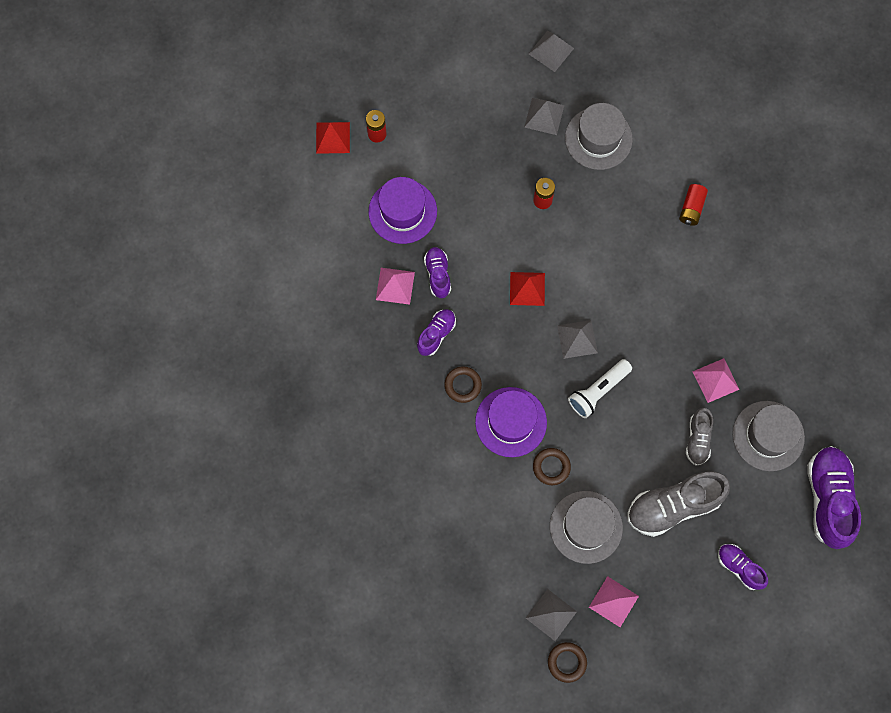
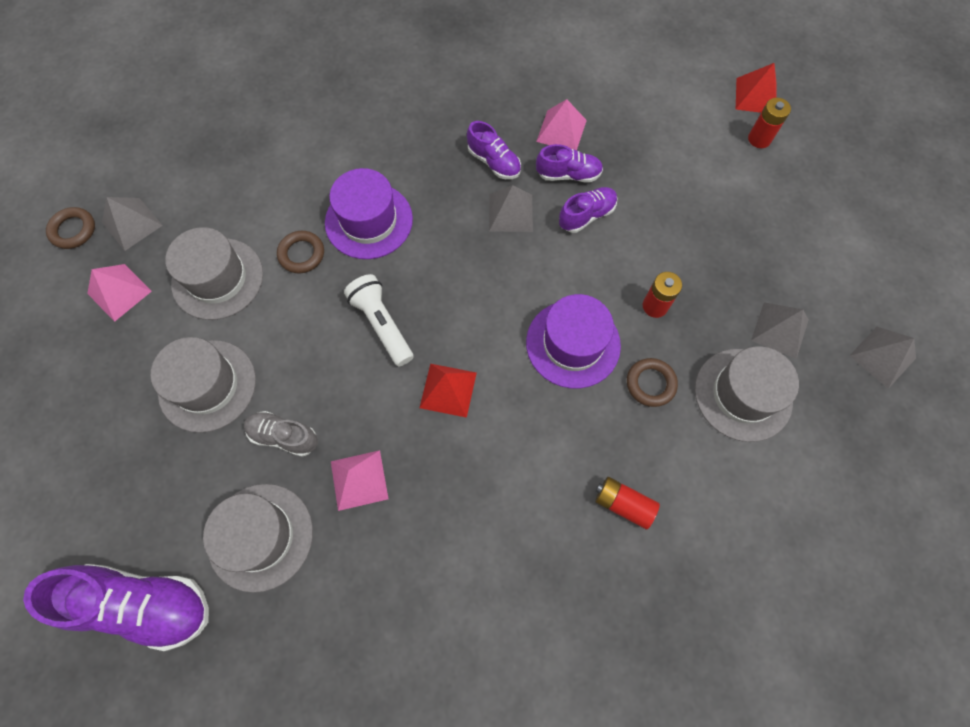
camera: 100 degrees right, 5 degrees down
(402, 211) = (654, 151): purple hat -> purple hat (573, 344)
(463, 385) = (426, 179): brown ring -> brown ring (650, 384)
(527, 288) = (534, 267): red pyramid -> red pyramid (448, 390)
(577, 339) = (456, 312): grey pyramid -> grey pyramid (510, 212)
(673, 506) = (207, 385): grey shoe -> grey hat
(739, 567) = (99, 452): purple shoe -> purple shoe (586, 215)

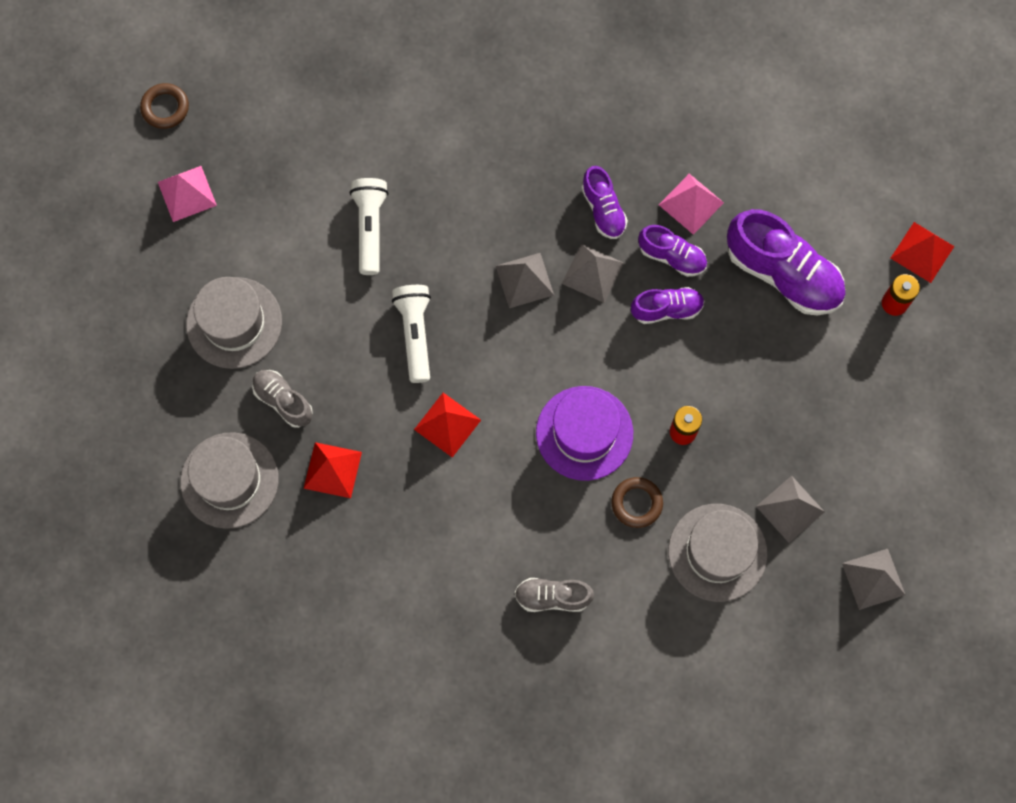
camera: 25 degrees right, 5 degrees up
(132, 224) = (222, 125): grey pyramid -> grey pyramid (524, 280)
(143, 604) = (114, 492): purple shoe -> purple shoe (783, 273)
(218, 278) = (282, 219): grey hat -> none
(301, 254) = (370, 228): brown ring -> white flashlight
(359, 480) = (332, 470): pink pyramid -> red pyramid
(369, 221) = (449, 221): purple hat -> none
(623, 504) = (552, 597): red battery -> grey shoe

